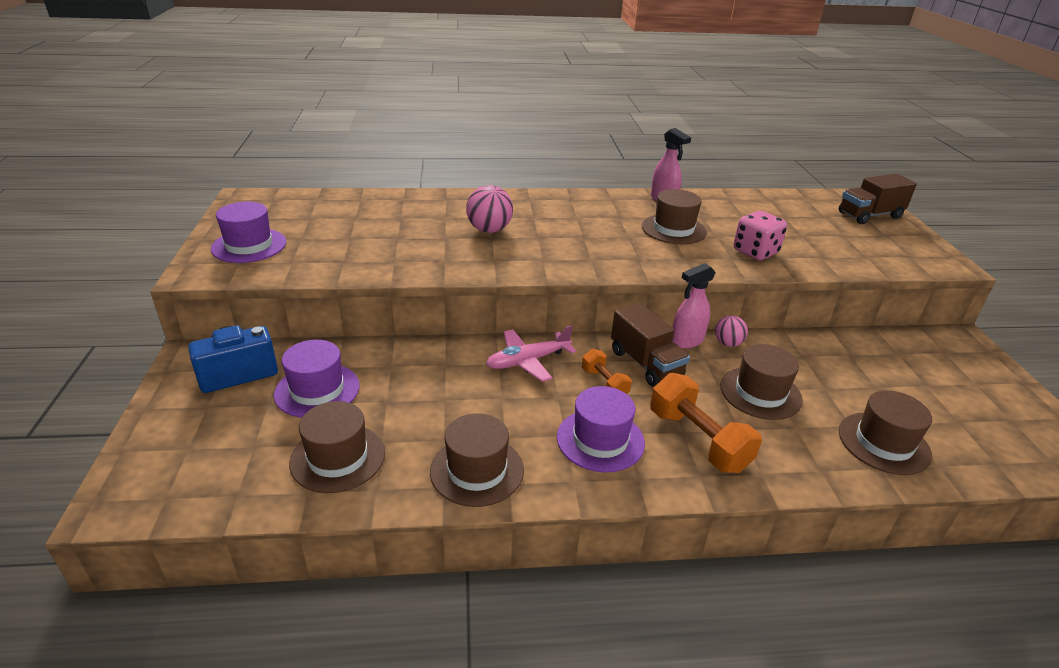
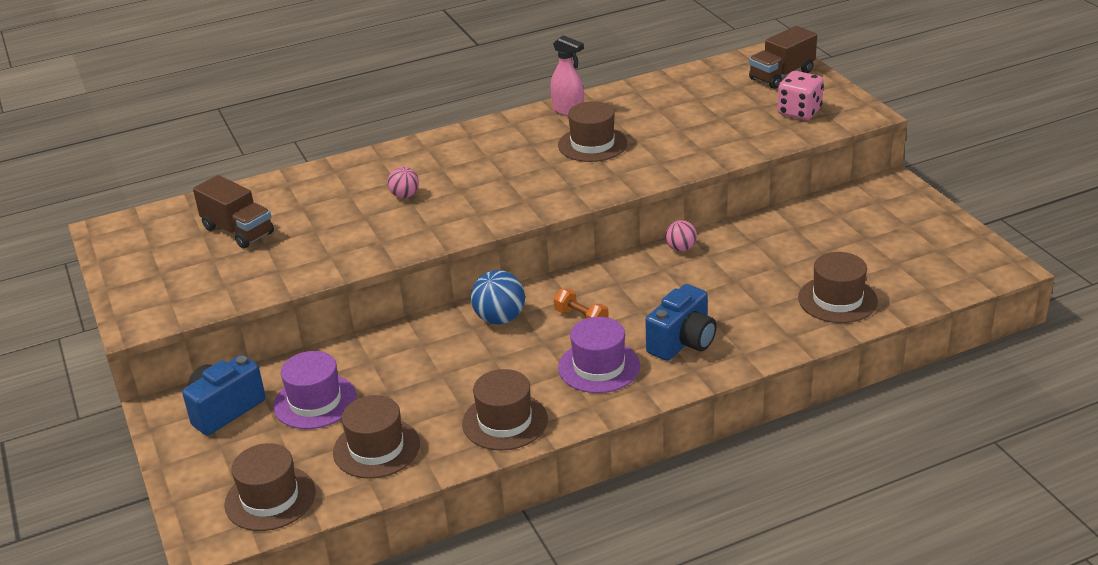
camera: 15 degrees left, 0 degrees up
(249, 245) = (164, 281): purple hat -> none
(489, 230) = (405, 195): pink ball -> pink ball, size x0.62
(528, 361) = (500, 318): pink plane -> blue ball
(645, 364) = (611, 289): brown truck -> brown truck (238, 231)
(686, 341) = (641, 257): pink spray bottle -> none
(698, 440) = (682, 342): orange dumbbell -> blue camera
(755, 252) = (681, 149): pink dice -> pink dice (799, 112)
(760, 393) = (724, 286): brown hat -> brown hat (270, 498)

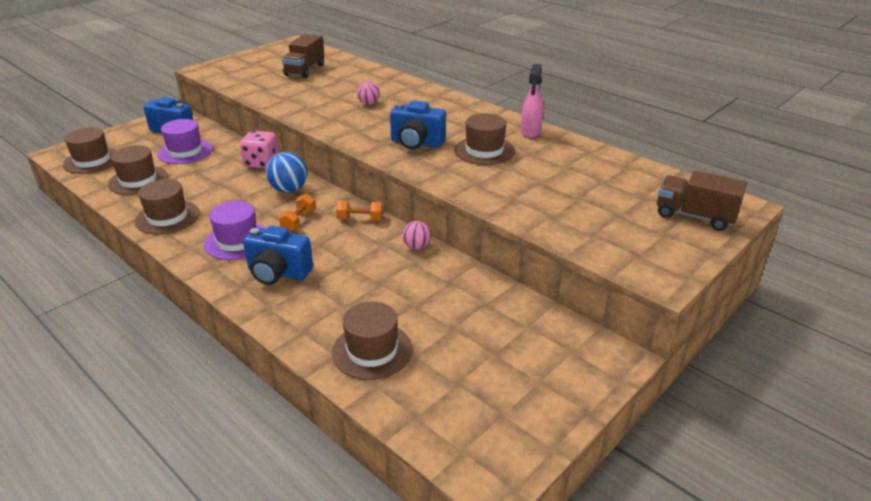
camera: 65 degrees right, 0 degrees up
(544, 180) = (417, 143): none -> blue camera
(604, 276) = (360, 219): none -> orange dumbbell
(799, 112) = (627, 238): pink dice -> pink dice (261, 163)

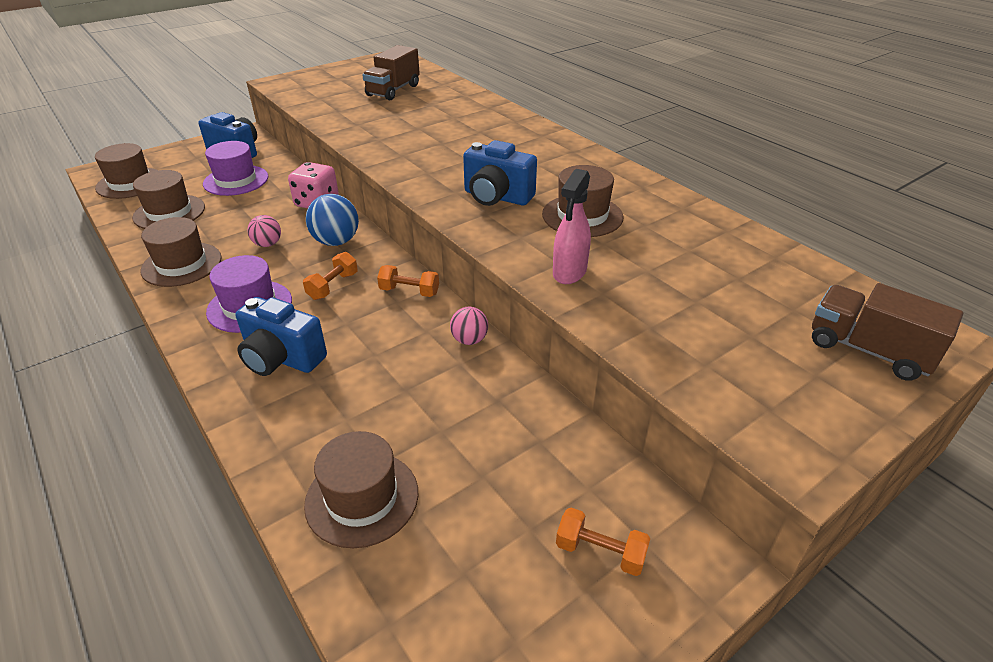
camera: 10 degrees right, 5 degrees up
(368, 103) = (454, 138): pink ball -> pink ball (267, 244)
(530, 132) = (651, 194): pink spray bottle -> pink spray bottle (569, 272)
(544, 360) = (600, 552): none -> orange dumbbell

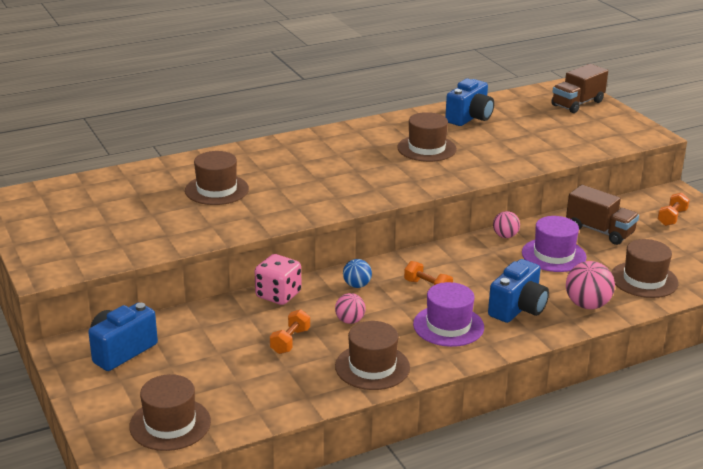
camera: 80 degrees left, 10 degrees down
(169, 212) = (261, 385): brown hat -> brown hat (217, 190)
(236, 180) = (202, 346): purple hat -> purple hat (553, 255)
(288, 426) = (587, 305): none -> pink ball
(336, 241) = (357, 285): blue ball -> blue ball, size x0.62
(393, 90) = (127, 203): brown truck -> brown truck (599, 231)
(409, 291) = (442, 255): orange dumbbell -> orange dumbbell (290, 341)
(496, 197) = (389, 174): blue camera -> blue camera (469, 118)
(569, 272) = (497, 162): pink spray bottle -> none

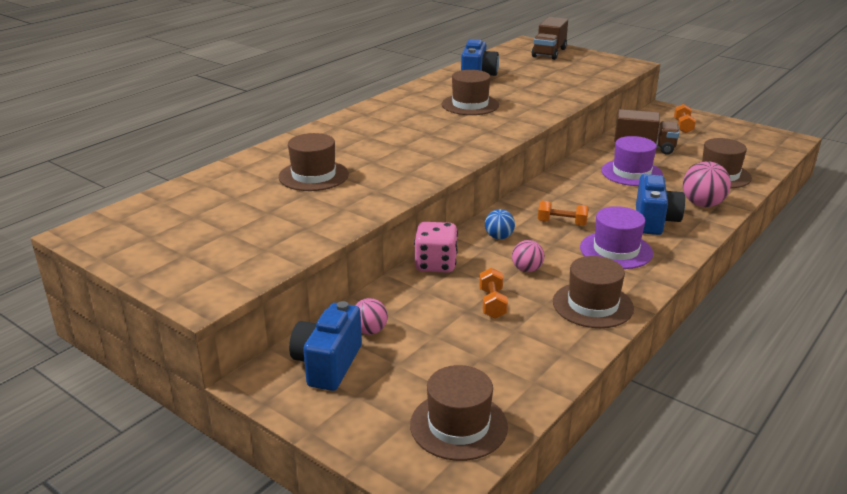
camera: 25 degrees left, 0 degrees up
(505, 236) = (577, 167): pink ball -> pink ball (370, 331)

